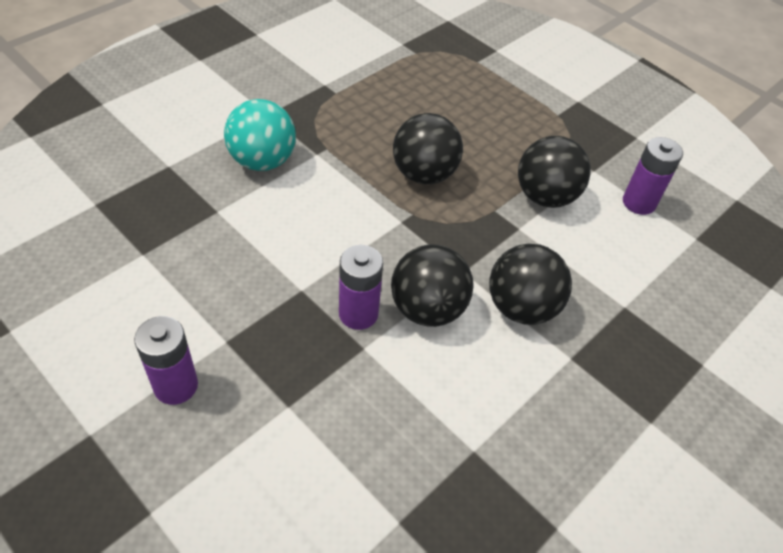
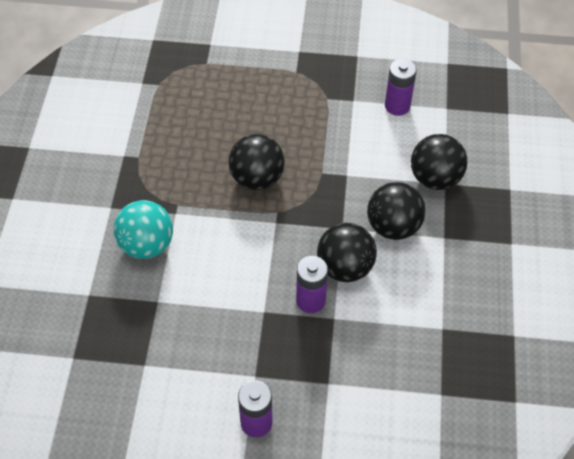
camera: 35 degrees left, 5 degrees up
(545, 196) = (342, 141): black ball -> black ball (435, 178)

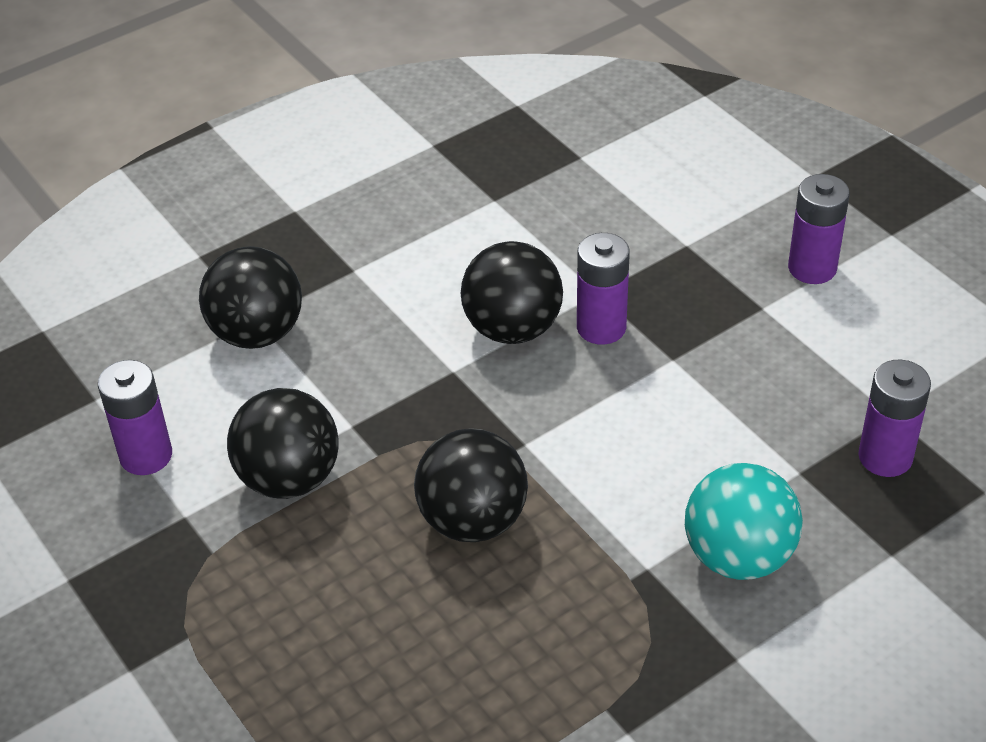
camera: 130 degrees left, 10 degrees down
(128, 339) = (885, 457): none -> purple battery
(393, 226) = (391, 324): black ball -> black ball (289, 478)

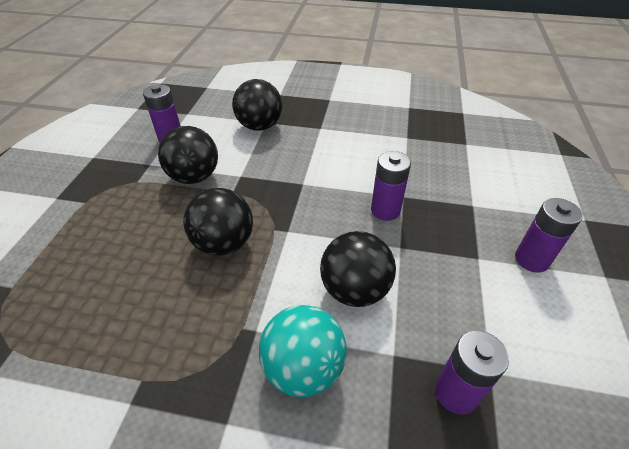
camera: 45 degrees right, 0 degrees up
(512, 328) = (347, 185): black ball -> black ball (354, 290)

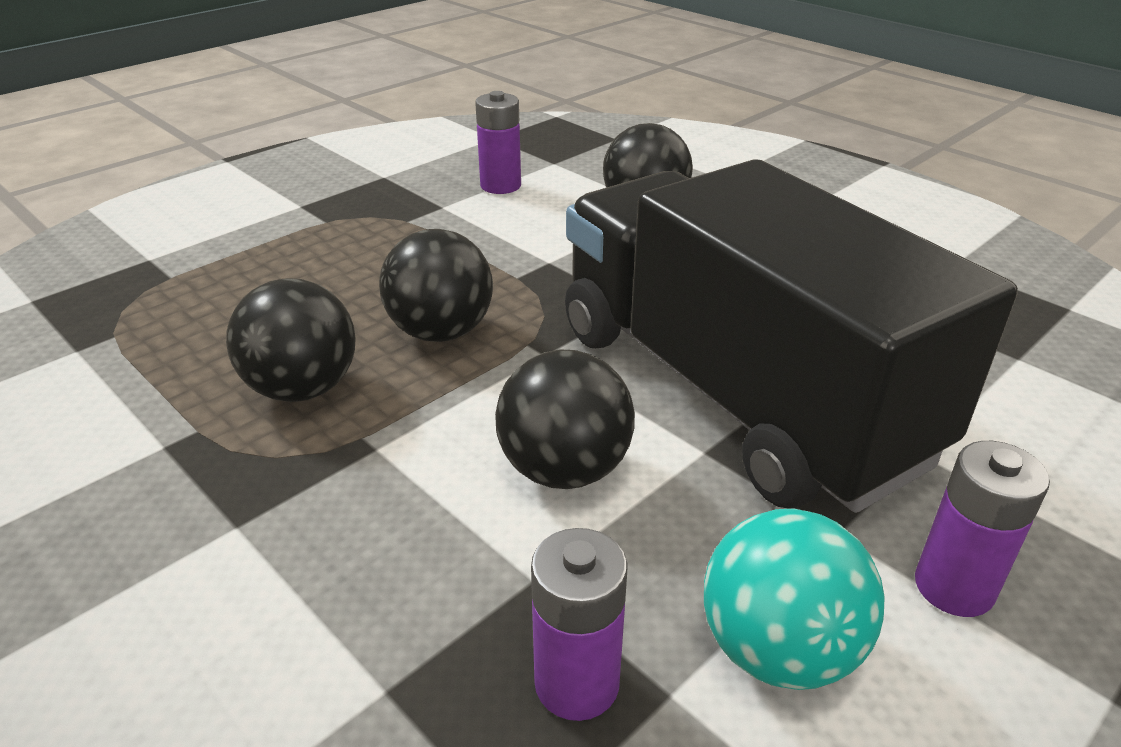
camera: 35 degrees right, 10 degrees down
(194, 177) = (484, 241): black ball -> black ball (303, 388)
(303, 368) = (389, 522): turquoise ball -> turquoise ball (778, 649)
(385, 210) = (733, 392): purple battery -> black truck

